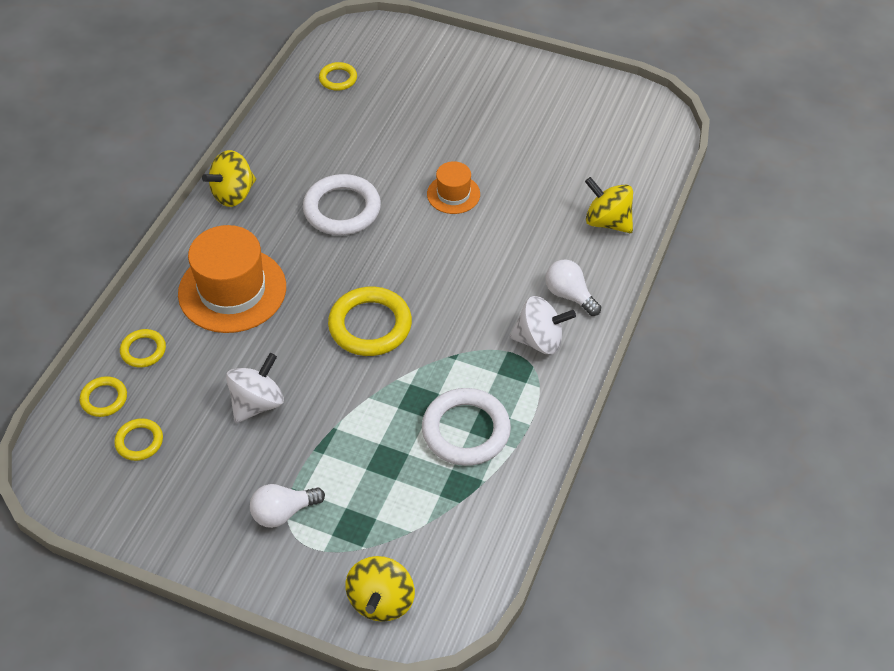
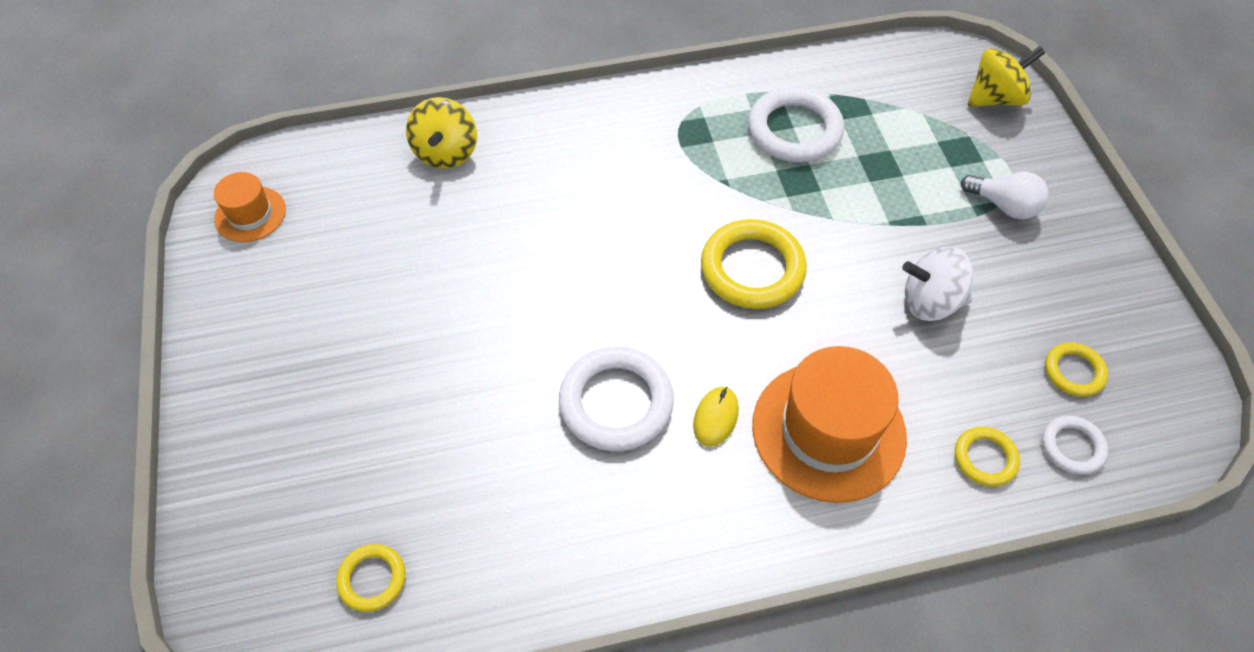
camera: 125 degrees left, 5 degrees up
(104, 399) = (1072, 447): yellow ring -> white ring
(233, 194) = (690, 548): yellow spinning top -> none
(290, 246) = (715, 417): none -> yellow mouse
(453, 194) = (505, 305): orange hat -> orange hat (250, 214)
(539, 340) = (647, 130): white spinning top -> none
(569, 295) = (572, 135): white light bulb -> none

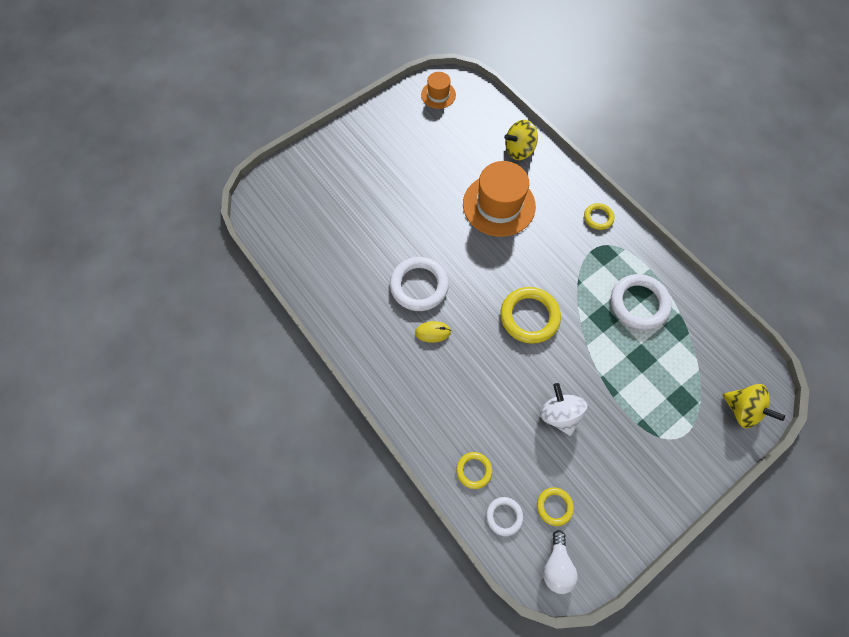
camera: 65 degrees right, 10 degrees up
(372, 579) = (294, 231): yellow ring -> yellow ring (598, 218)
(828, 431) = (451, 387): orange hat -> orange hat (499, 205)
(1004, 205) = (654, 437): white light bulb -> white light bulb (556, 566)

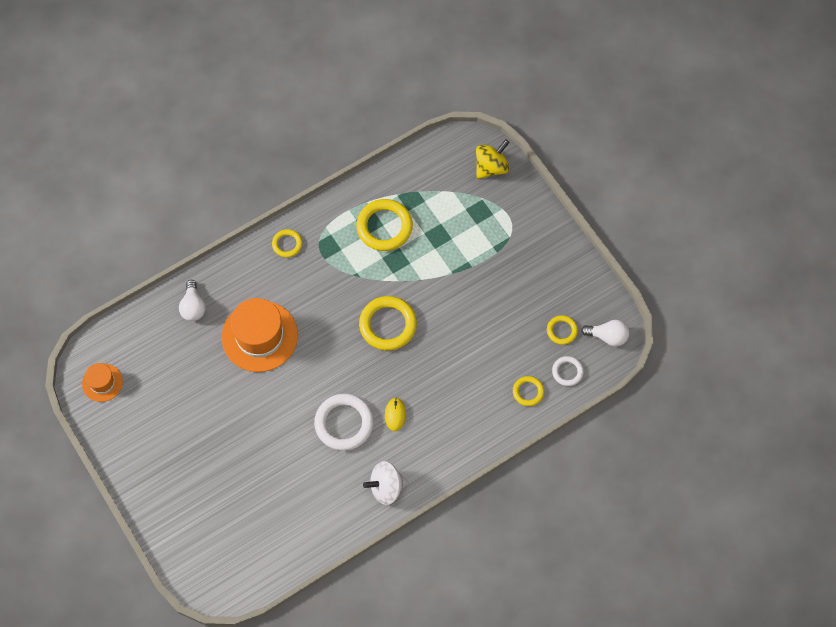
camera: 85 degrees left, 0 degrees up
(519, 150) = (193, 307): yellow spinning top -> white light bulb
(559, 414) = (484, 314): white spinning top -> white spinning top (386, 487)
(638, 303) = (384, 227): white ring -> yellow ring

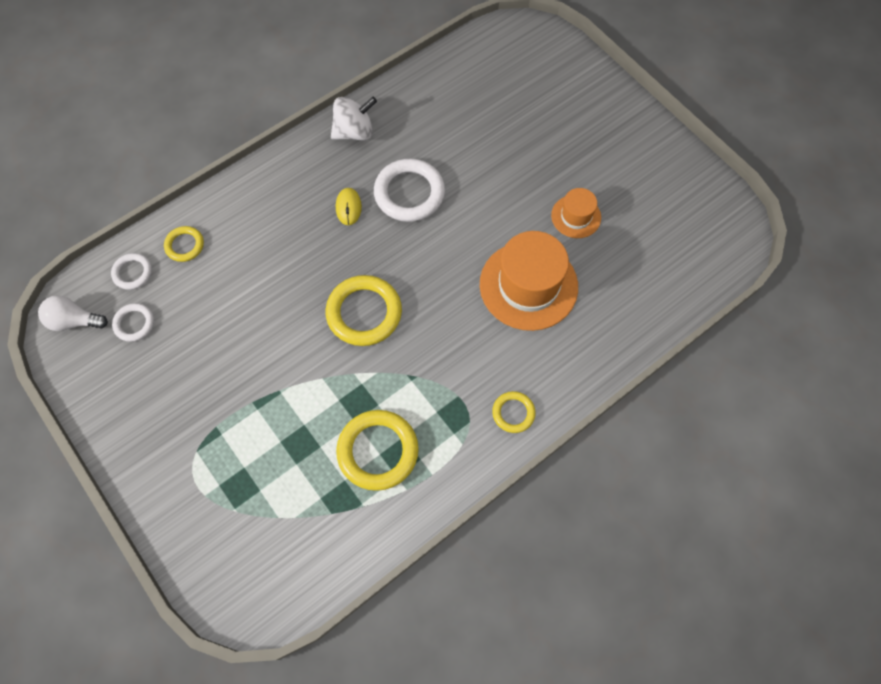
camera: 175 degrees right, 0 degrees up
(102, 382) = (709, 216): orange hat -> orange hat (576, 216)
(193, 307) = (622, 316): white light bulb -> none
(491, 167) = (218, 565): yellow spinning top -> none
(562, 331) = (134, 323): yellow ring -> white ring

